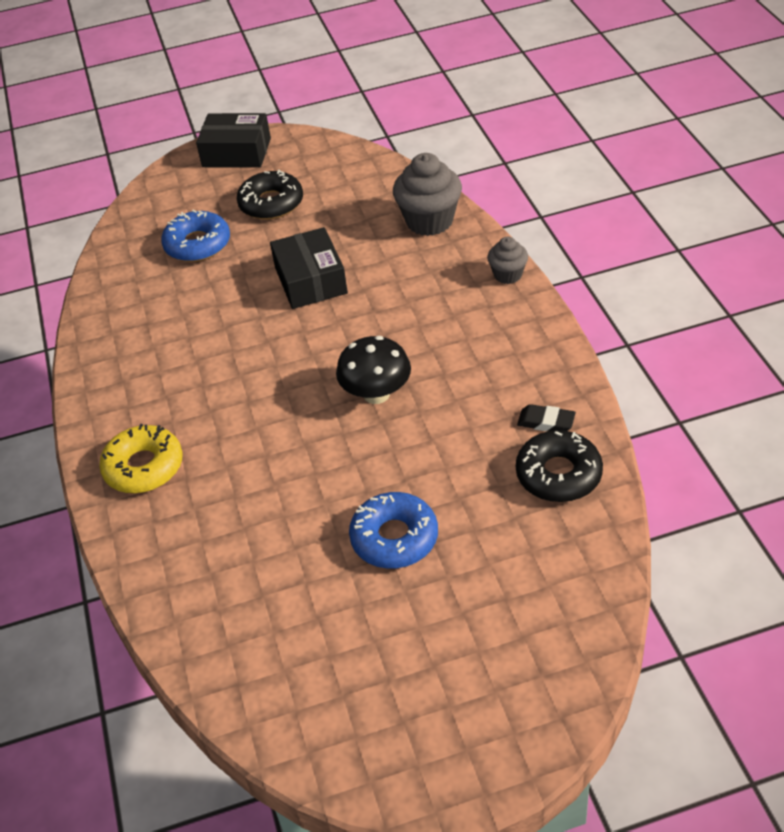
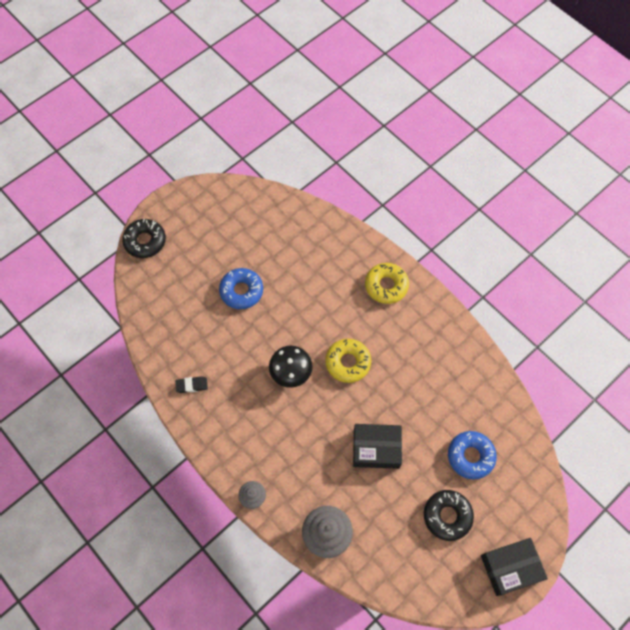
camera: 150 degrees right, 20 degrees up
(281, 382) = (348, 362): none -> yellow donut
(311, 280) = (376, 448): black box -> black box turned 45 degrees counterclockwise
(558, 474) = (175, 354): black donut -> black donut (145, 241)

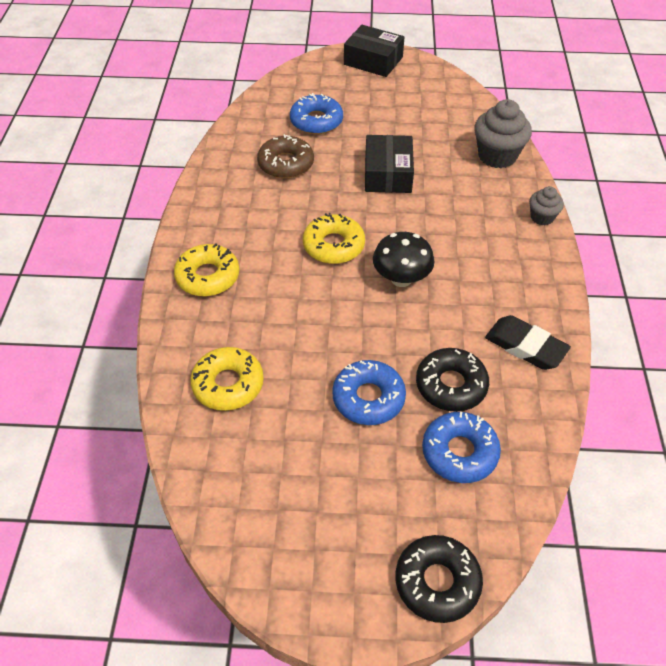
camera: 135 degrees left, 15 degrees down
(179, 300) = (459, 452): none -> blue donut
(192, 385) = (525, 346): black eraser -> black eraser, size x1.67
(309, 244) = (228, 384): none -> yellow donut
(376, 448) = (388, 174): black box -> black box turned 45 degrees clockwise
(443, 399) = (286, 164): none -> brown donut
(447, 516) = (382, 106): black donut -> black donut (451, 385)

